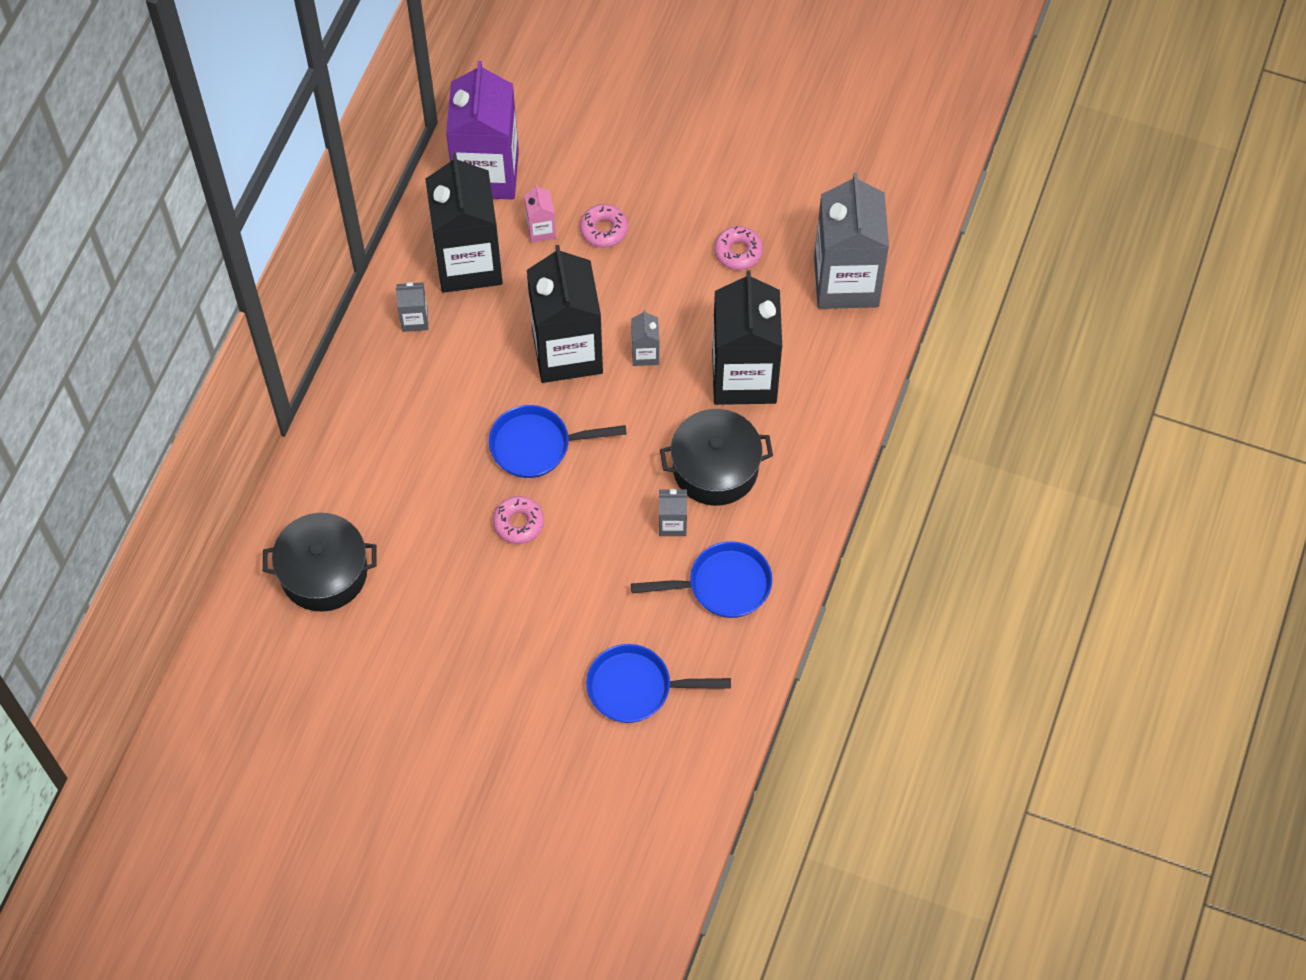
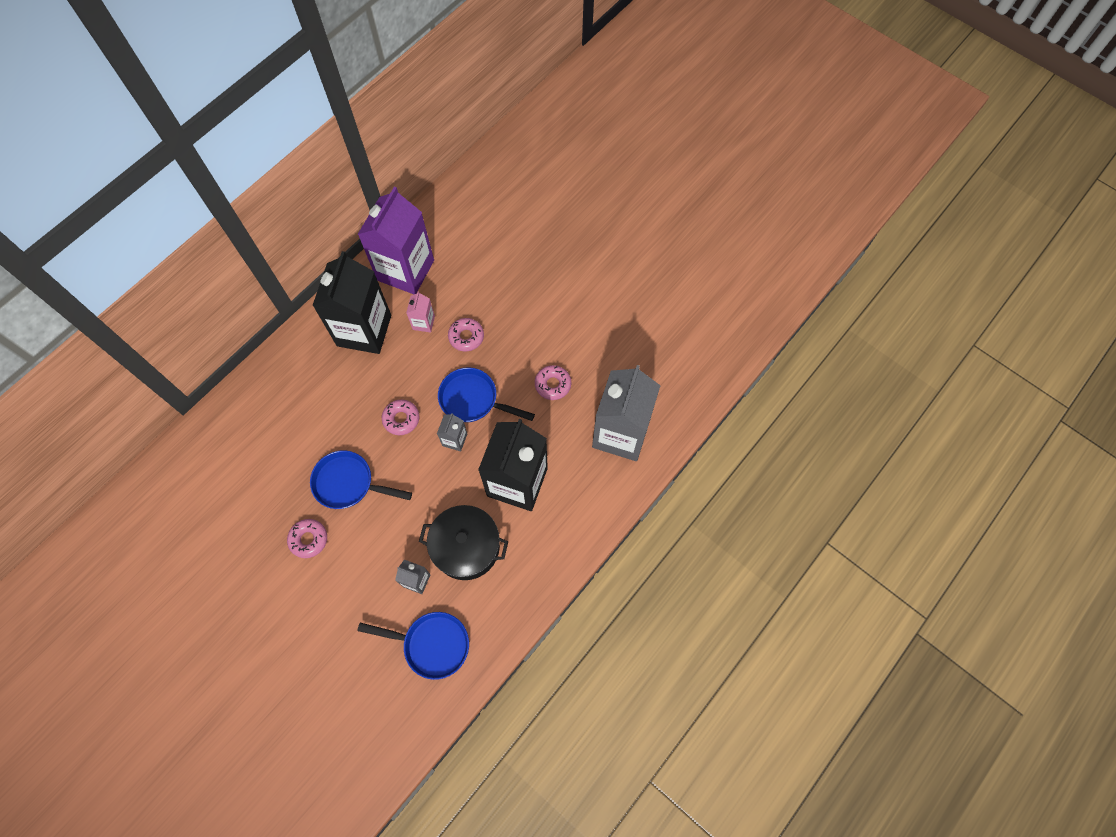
camera: 20 degrees right, 5 degrees up
(324, 572) = (158, 528): black pot -> none
(414, 319) = (309, 359): grey carton -> none
(567, 351) = (401, 419): black carton -> pink donut
(636, 688) = (332, 706): blue pan -> blue pan (473, 400)

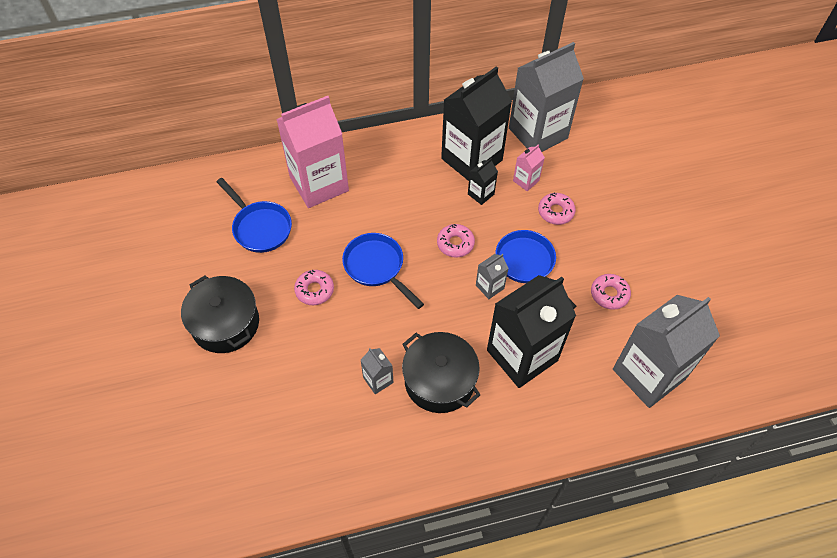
camera: 35 degrees right, 10 degrees down
(242, 438) = (319, 184): none -> pink carton
(251, 621) = (225, 323): none -> black pot
(393, 359) = (481, 194): none -> black carton
(405, 270) = (538, 133): purple carton -> grey carton
(431, 644) = (353, 442): blue pan -> blue pan (260, 227)

